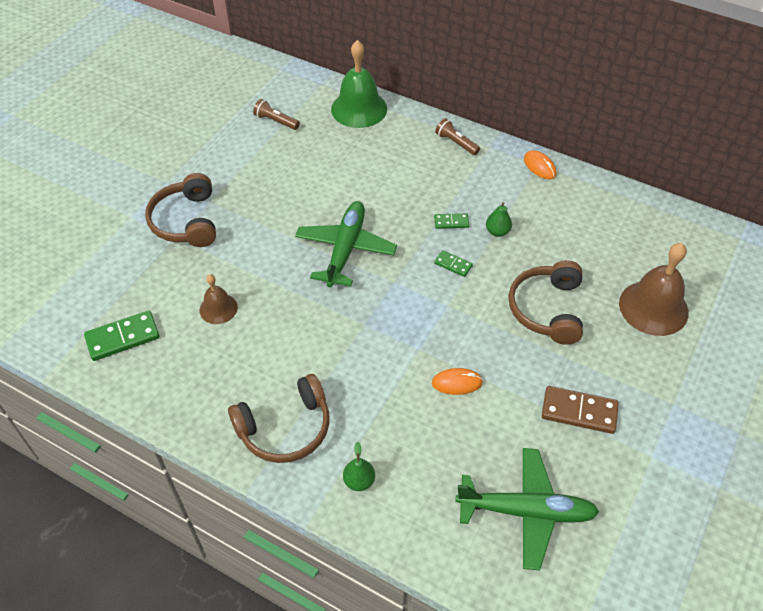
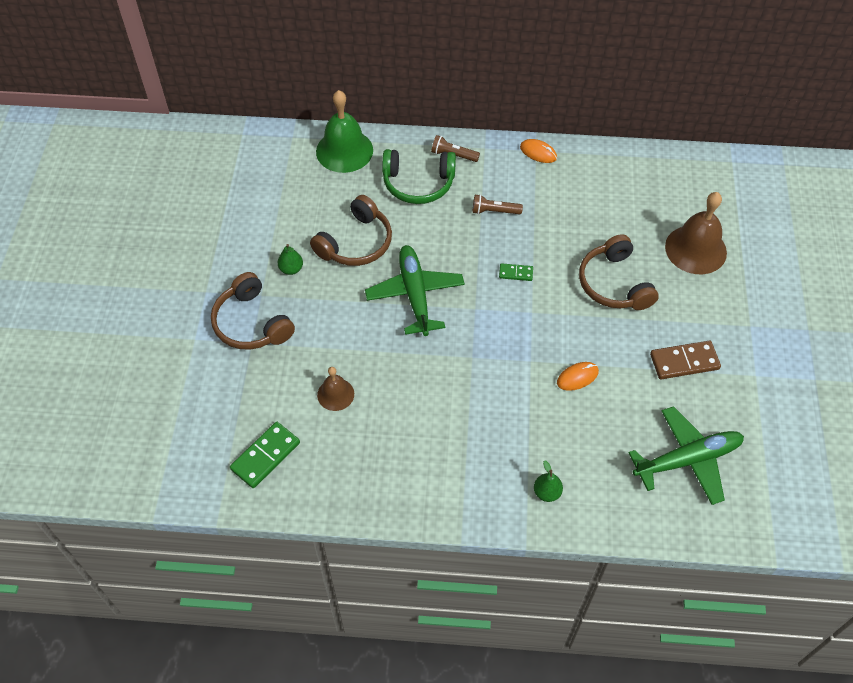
camera: 25 degrees left, 5 degrees up
(276, 121) = (273, 191): brown flashlight -> brown flashlight (494, 211)
(285, 428) = (461, 475): brown headphones -> brown headphones (356, 243)
(408, 156) = (418, 184): none -> green headphones
(451, 222) = (492, 234): green domino -> none
(497, 232) = (536, 228): green pear -> green pear (291, 269)

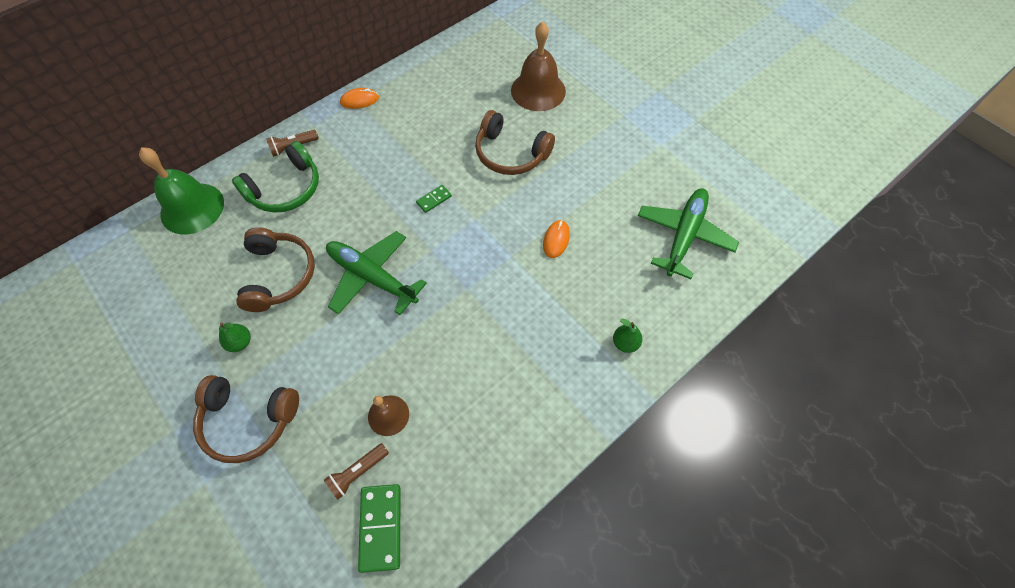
camera: 45 degrees left, 5 degrees up
(494, 211) = (370, 166): brown flashlight -> brown flashlight (357, 472)
(684, 362) = (611, 171): brown domino -> none

